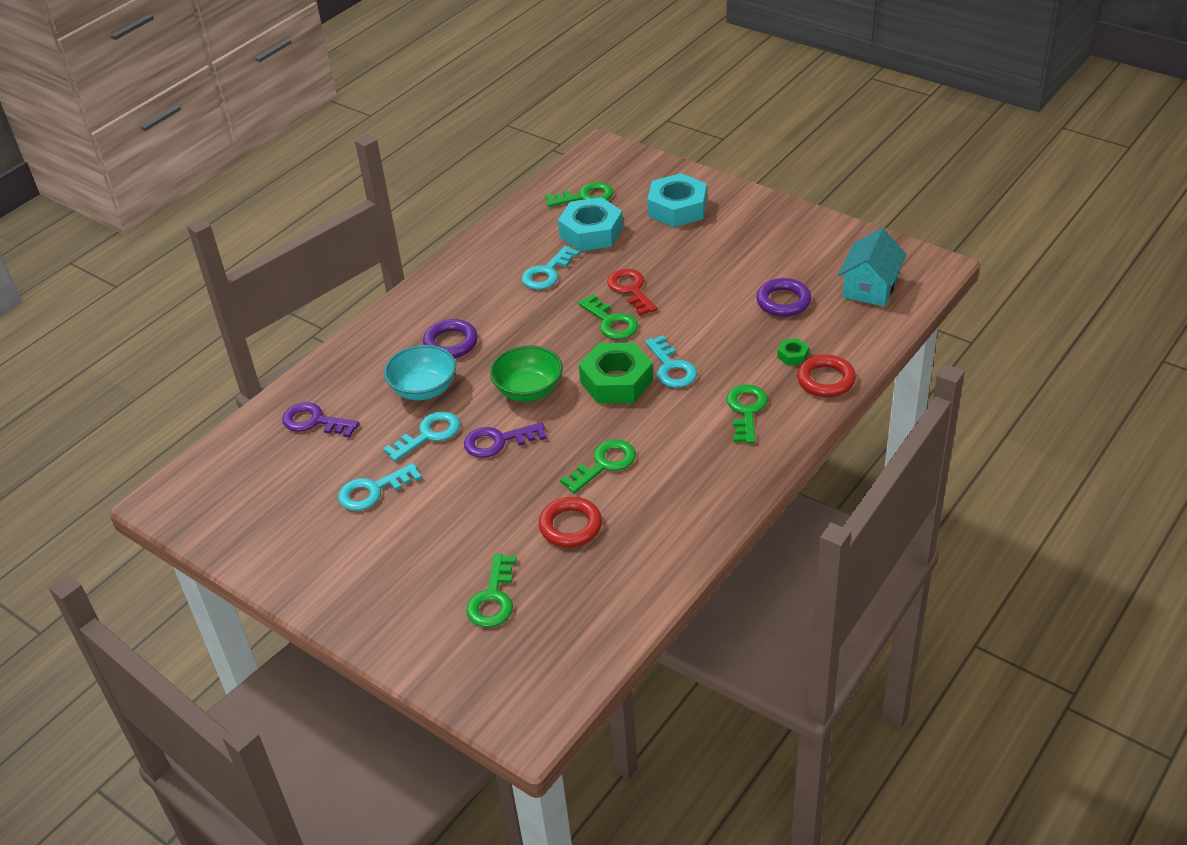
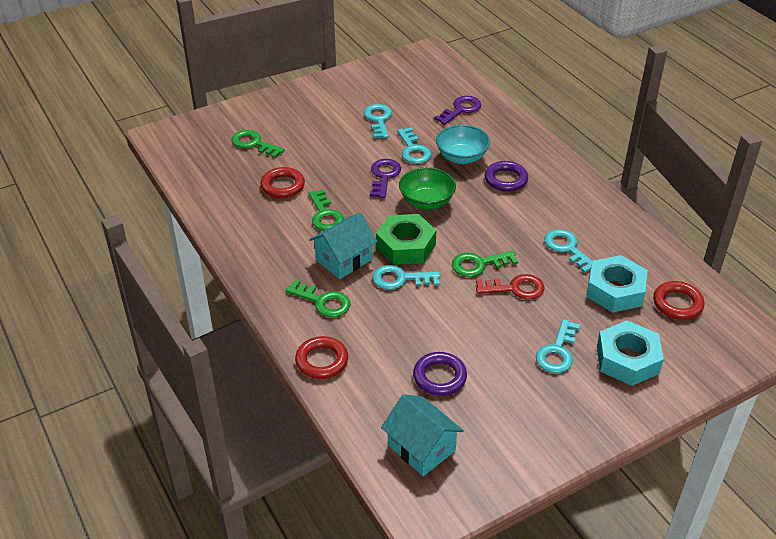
camera: 110 degrees right, 0 degrees up
(585, 196) = (677, 303): green key -> red ring
(671, 419) = (344, 259): none -> turquoise house
(697, 245) = (557, 352): none -> turquoise key
(793, 355) = (365, 353): green nut -> none

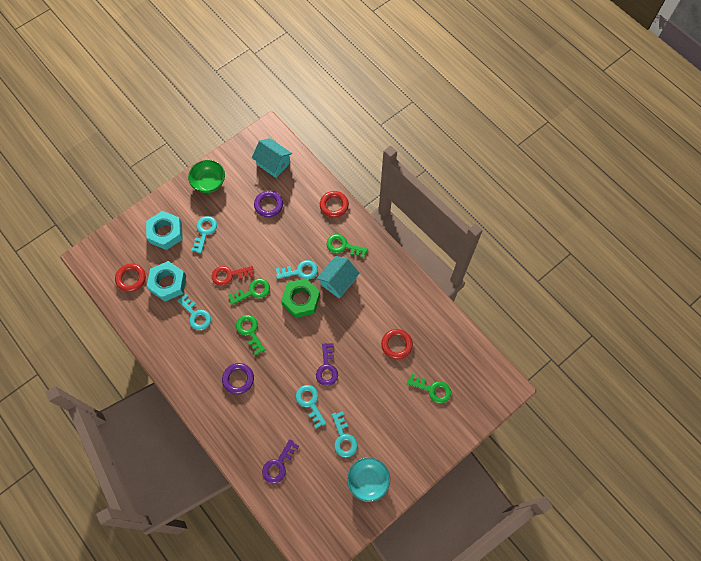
camera: 170 degrees right, 25 degrees up
(325, 215) = (359, 320): green key -> green key (250, 331)
(426, 202) = (293, 345): green bowl -> green bowl (209, 182)
(461, 157) = (272, 400): turquoise bowl -> turquoise bowl (368, 481)

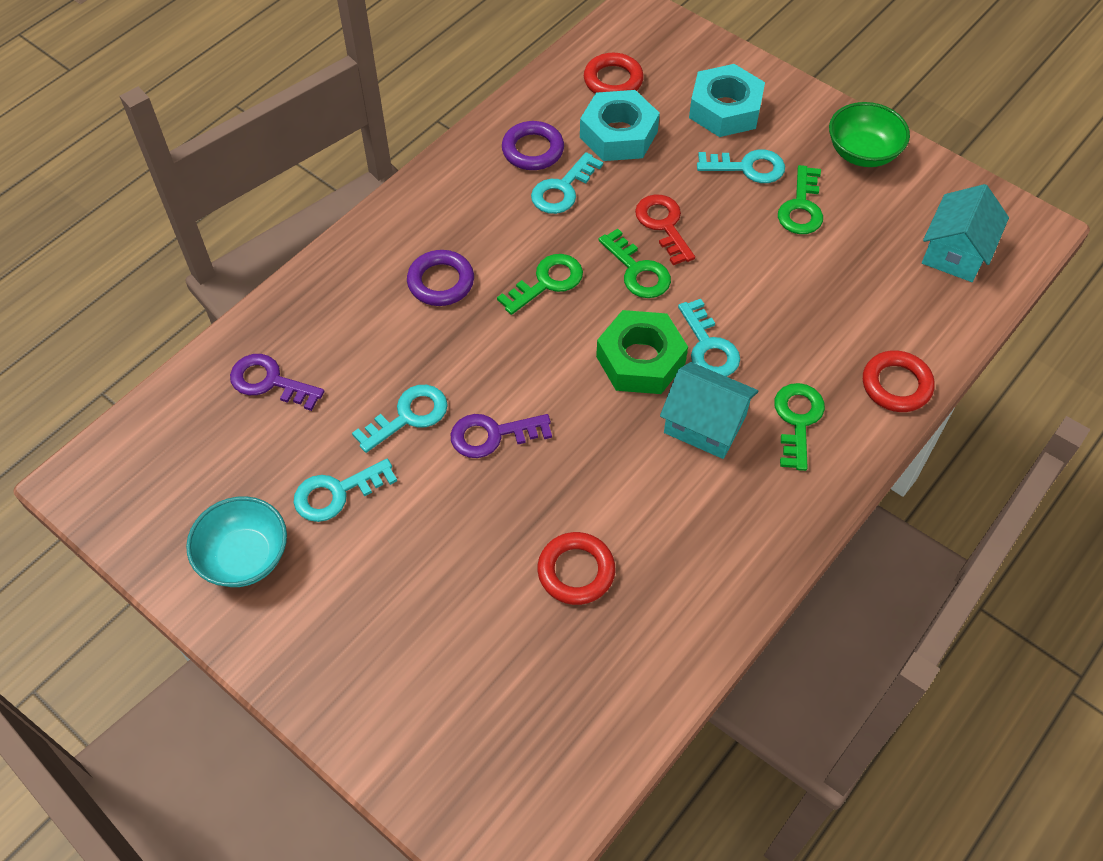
camera: 80 degrees right, 10 degrees down
(268, 205) = (849, 262): purple ring -> purple ring (533, 150)
(432, 389) = (477, 669): green key -> green key (801, 207)

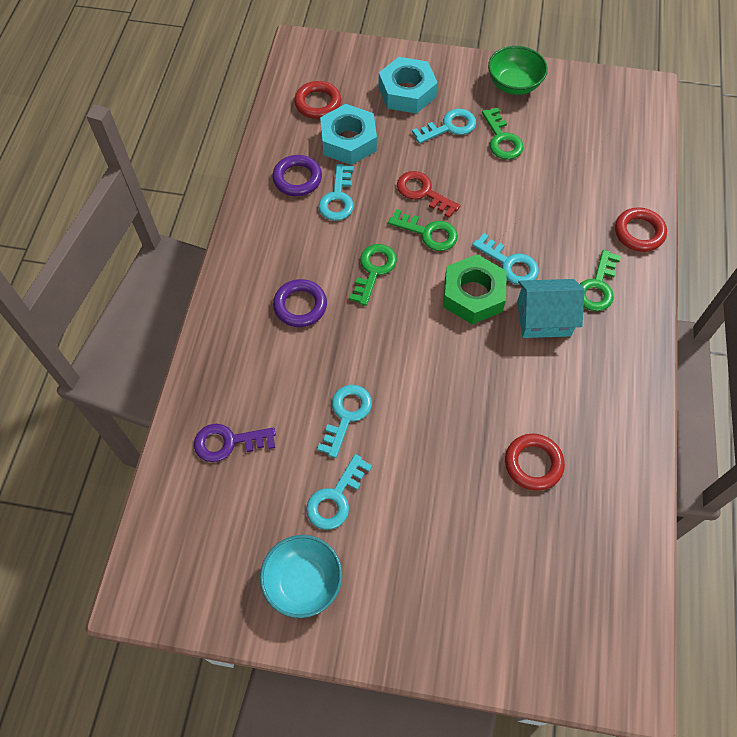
camera: 30 degrees left, 5 degrees up
(493, 435) = (413, 398): purple key -> none
(797, 420) = (597, 286): green key -> green key turned 135 degrees counterclockwise
(955, 252) = (614, 127): turquoise house -> none

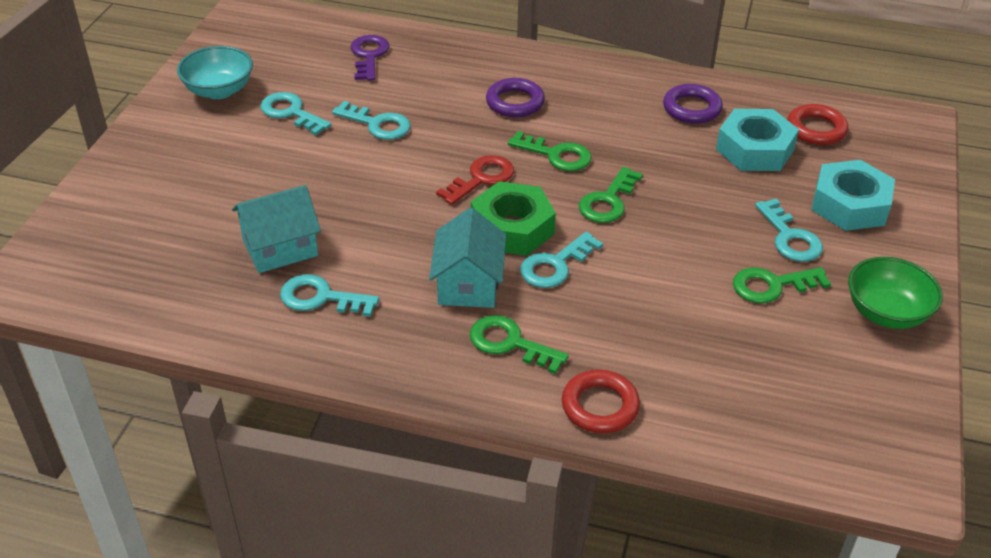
camera: 95 degrees right, 20 degrees down
(338, 198) = (663, 136): turquoise key -> turquoise key (321, 298)
(423, 192) = (672, 203): red key -> red key (481, 179)
(533, 463) = (280, 248): red ring -> turquoise house

